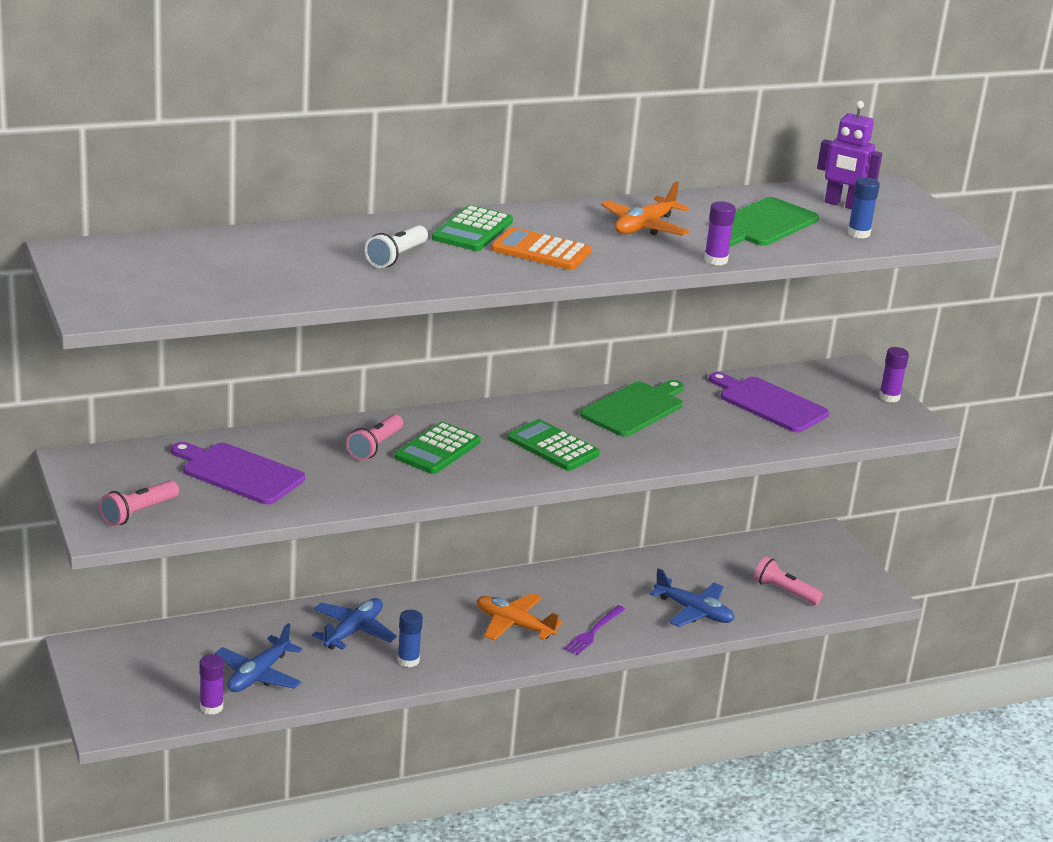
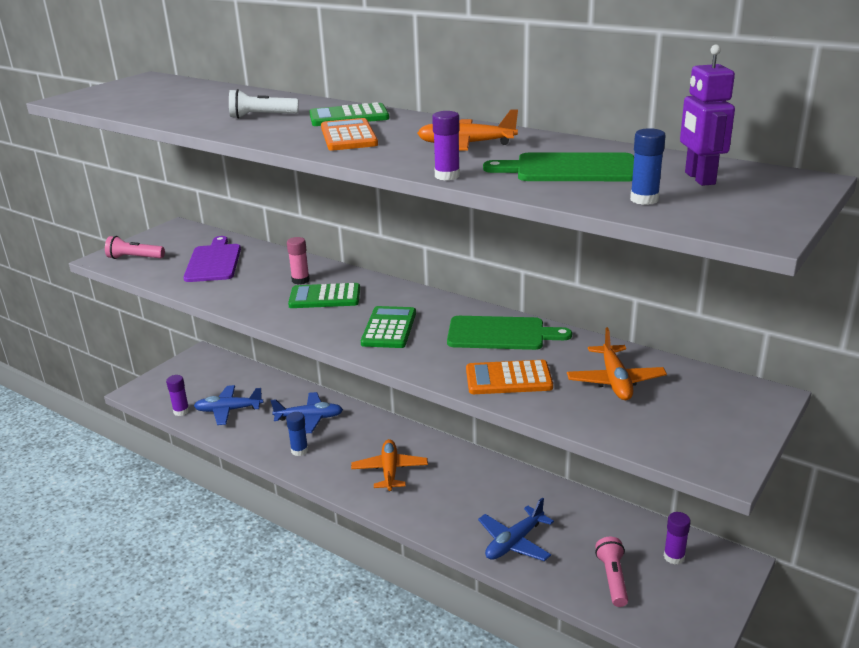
camera: 60 degrees right, 0 degrees up
(375, 447) = (300, 280): pink flashlight -> pink glue stick
(593, 632) = (424, 507): purple fork -> none
(694, 611) = (514, 542): blue plane -> blue plane turned 45 degrees clockwise
(713, 437) = (508, 379): none -> orange calculator
(769, 403) = (615, 381): purple cutting board -> orange plane
(889, 397) = (748, 433): purple glue stick -> purple glue stick (674, 557)

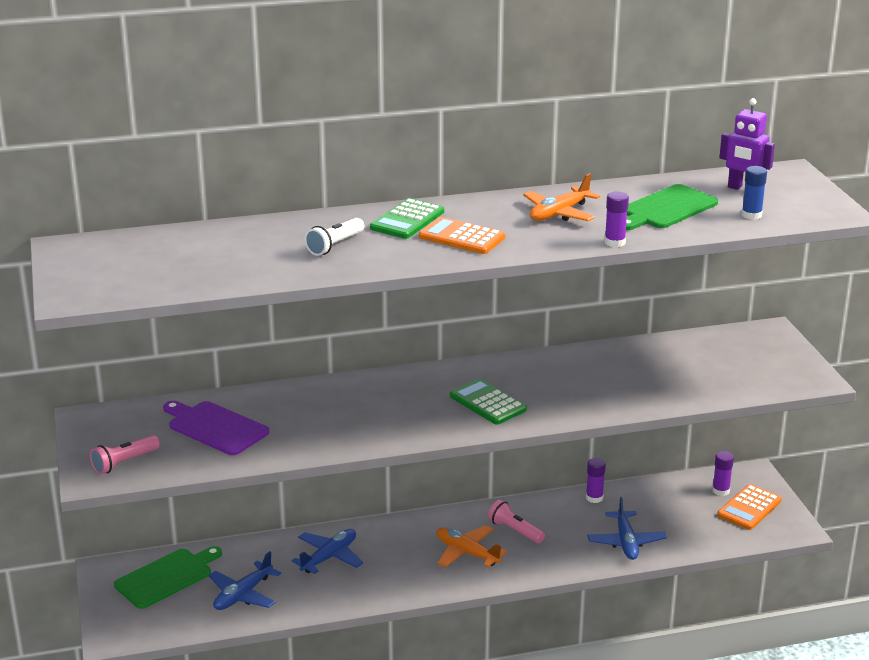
camera: 50 degrees left, 0 degrees up
(181, 411) = (198, 622): purple glue stick -> purple glue stick (594, 498)
(299, 450) = (371, 583): blue glue stick -> none
(300, 280) = (335, 404): pink glue stick -> none
(325, 297) = (387, 406): green calculator -> none
(501, 334) = (567, 368): green cutting board -> green cutting board (167, 577)
(508, 379) = (630, 394): orange calculator -> orange calculator (749, 508)
(613, 578) = (710, 524): pink flashlight -> pink flashlight (515, 530)
(615, 381) = (687, 362): orange plane -> none

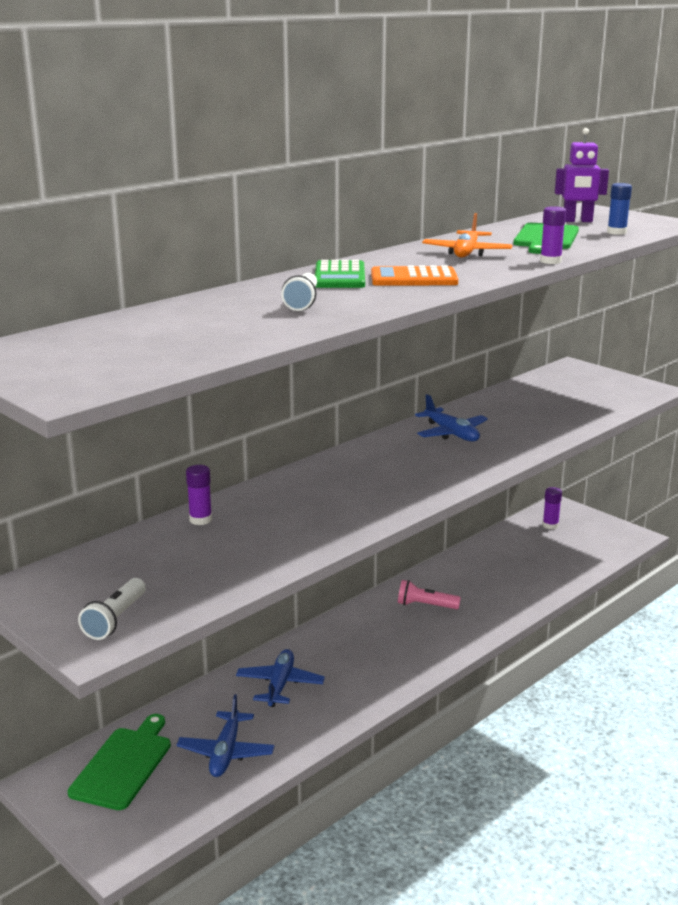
camera: 30 degrees left, 5 degrees down
(124, 462) = (115, 619): pink flashlight -> white flashlight
(215, 427) = (183, 556): purple cutting board -> none
(467, 553) = (404, 638): orange plane -> none
(487, 403) = (427, 466): green calculator -> none
(594, 498) = (461, 559): purple glue stick -> purple glue stick (200, 519)
(626, 542) = (525, 585): blue plane -> blue plane (451, 433)
(749, 508) = (585, 531): orange calculator -> none

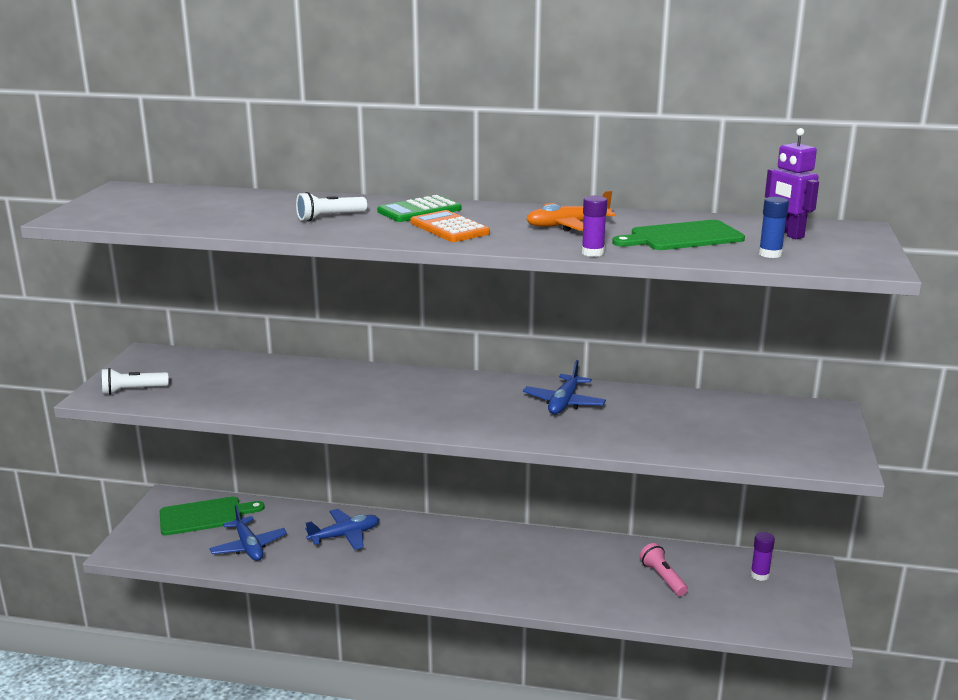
camera: 55 degrees right, 0 degrees up
(200, 519) = (289, 368): purple glue stick -> none
(226, 752) = (249, 546): blue plane -> blue plane turned 90 degrees counterclockwise
(425, 605) = (525, 557): pink flashlight -> pink flashlight (663, 578)

